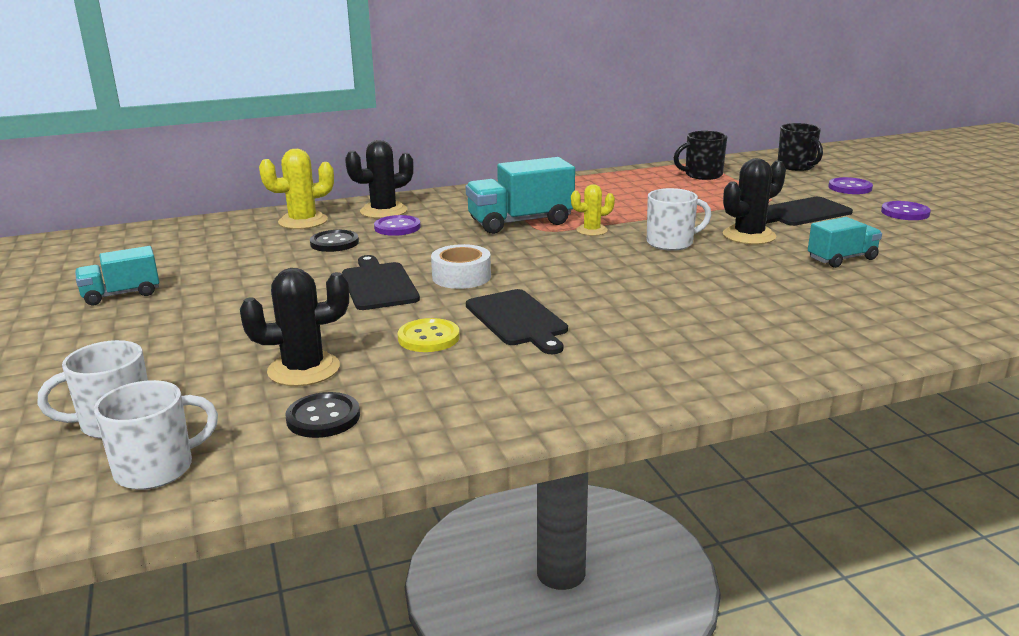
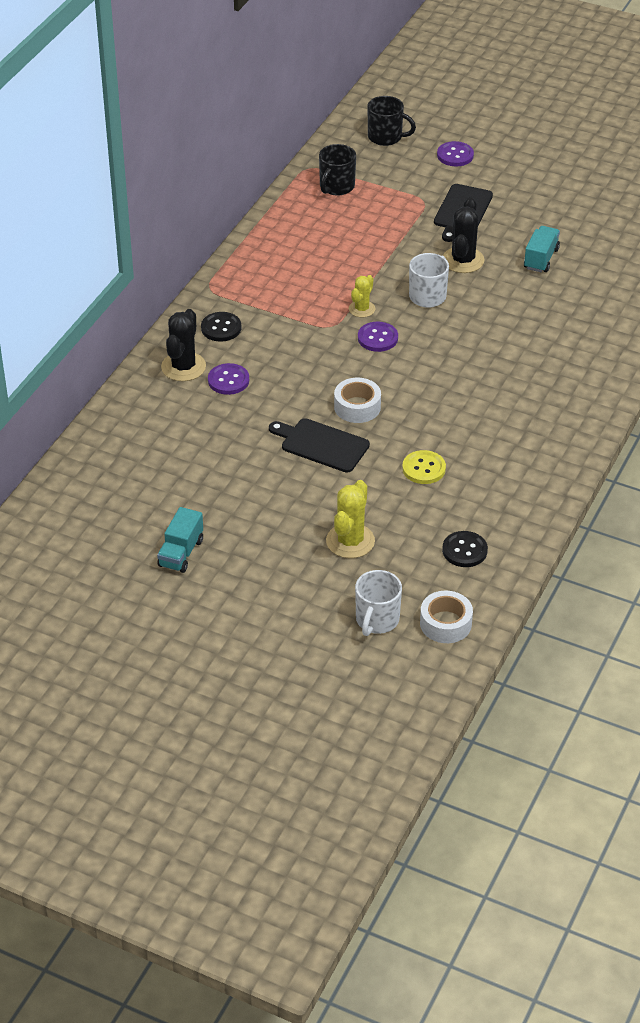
camera: 45 degrees left, 20 degrees up
(156, 469) = (445, 623): white mug -> white tape
(303, 221) = (147, 413): yellow cactus -> yellow cactus (350, 541)
(304, 369) = (401, 531): black cactus -> none
(334, 243) = (217, 423): black button -> black button (221, 328)
(518, 320) = (446, 425): black cutting board -> none
(520, 222) = (301, 325): turquoise truck -> none
(905, 212) = (521, 176): purple button -> purple button (377, 338)

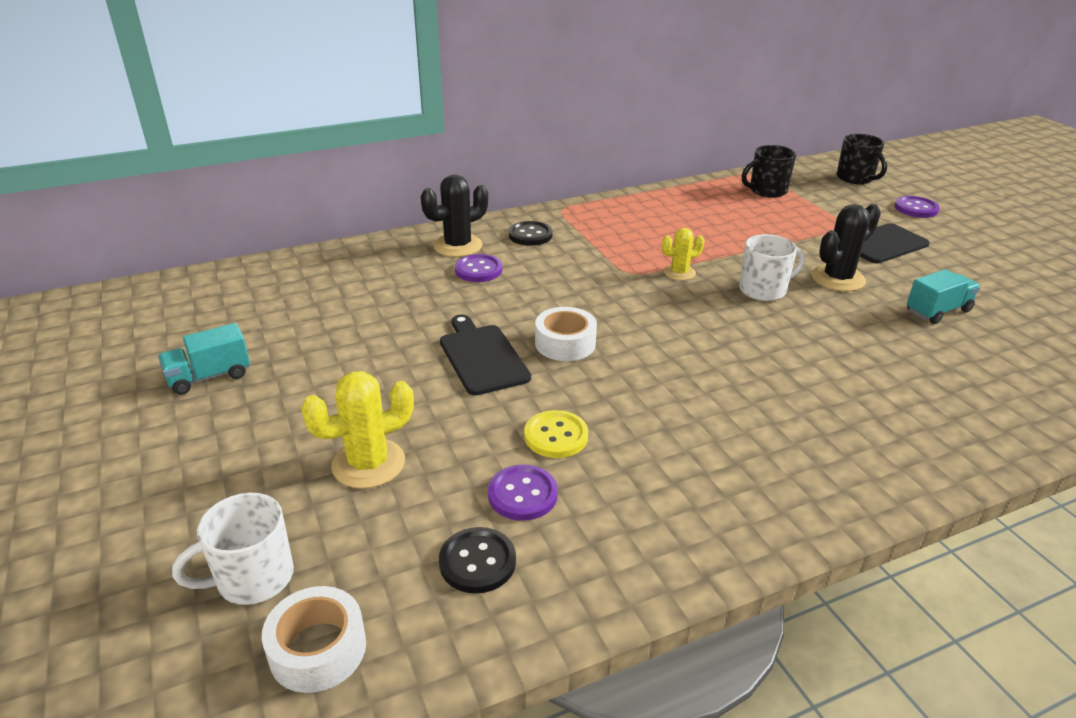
camera: 40 degrees right, 10 degrees down
(377, 338) = (665, 299): purple button -> purple button (522, 494)

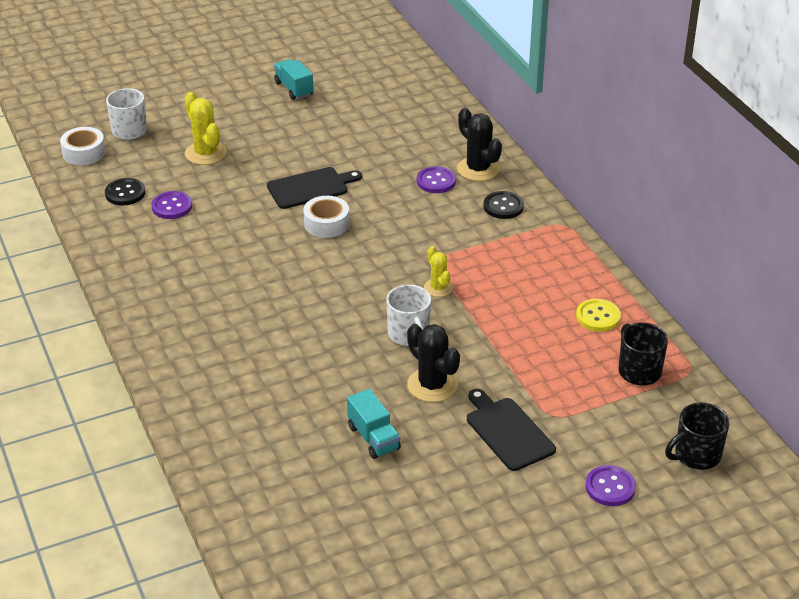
camera: 90 degrees right, 5 degrees up
(556, 436) = (221, 218): yellow button -> yellow button (598, 317)

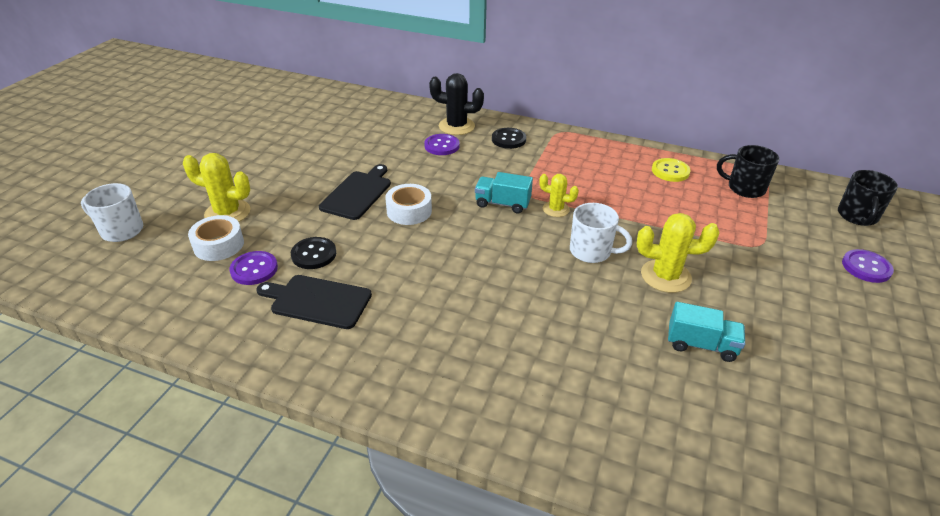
camera: 45 degrees left, 0 degrees up
(84, 153) = (93, 272): white tape -> white tape (219, 245)
(125, 193) = (189, 283): black button -> black button (314, 254)
(294, 89) = (242, 137): turquoise truck -> turquoise truck (502, 204)
(432, 385) = (665, 276): black cactus -> yellow cactus
(507, 432) = (759, 274): black cutting board -> black cutting board (317, 301)

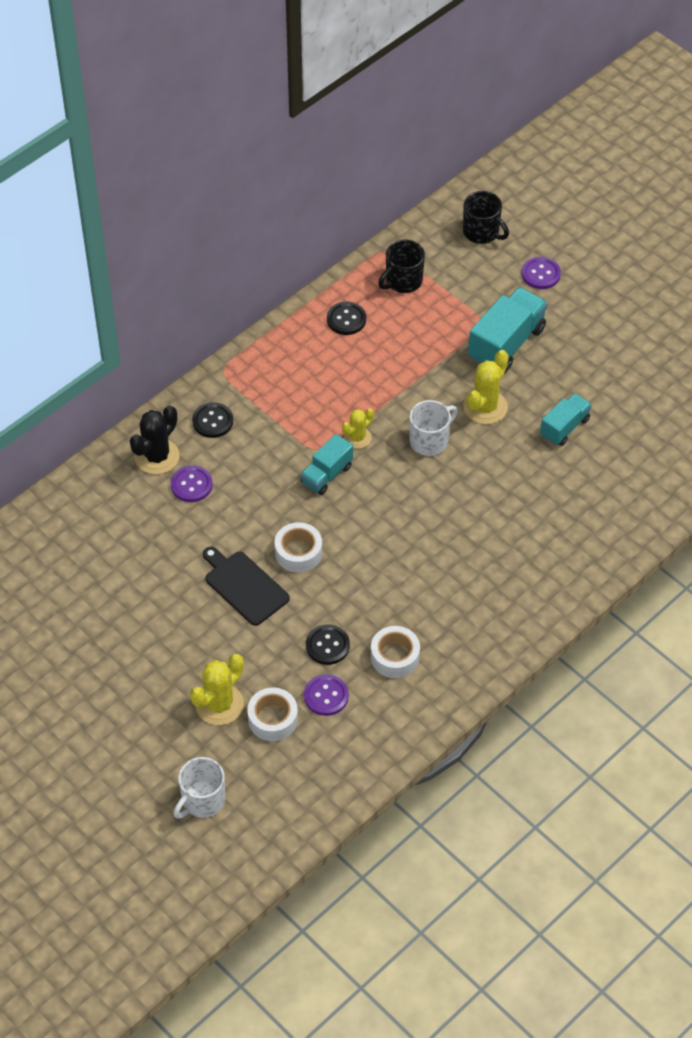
camera: 65 degrees left, 15 degrees up
(317, 301) = (395, 657): black cutting board -> white tape
(670, 171) = (346, 319): yellow button -> black button
(755, 268) = (506, 343): none -> turquoise truck

